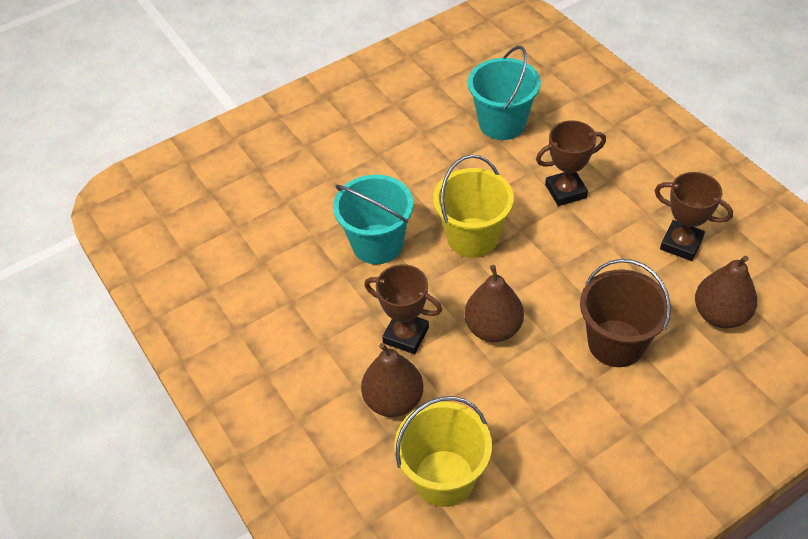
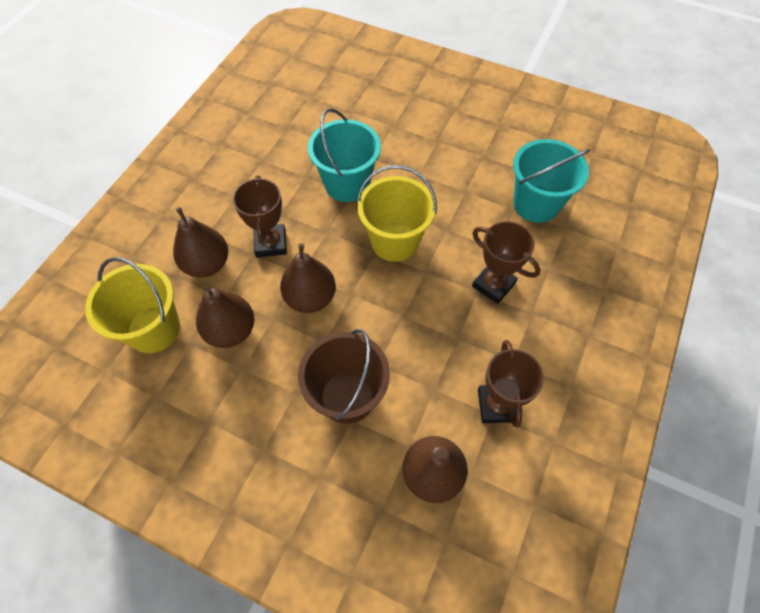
camera: 55 degrees right, 10 degrees up
(489, 408) = (231, 331): none -> brown pear

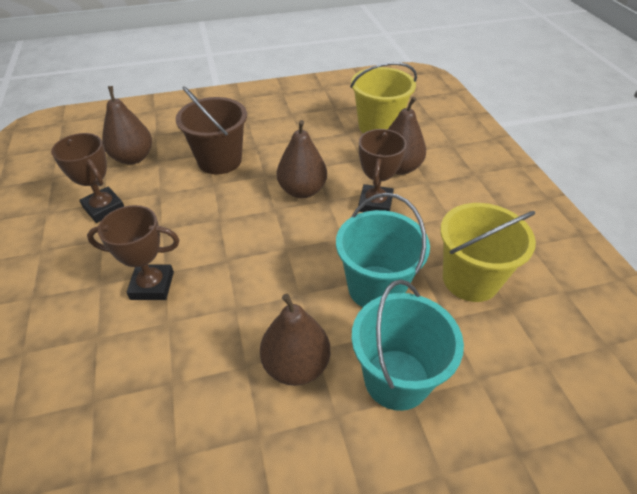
camera: 140 degrees right, 15 degrees down
(231, 331) = (332, 149): brown pear -> brown pear (296, 365)
(271, 243) = (375, 203): brown trophy -> brown trophy turned 60 degrees clockwise
(394, 241) = (276, 266): yellow bucket -> yellow bucket (470, 279)
(536, 204) = (146, 409): turquoise bucket -> turquoise bucket (396, 379)

